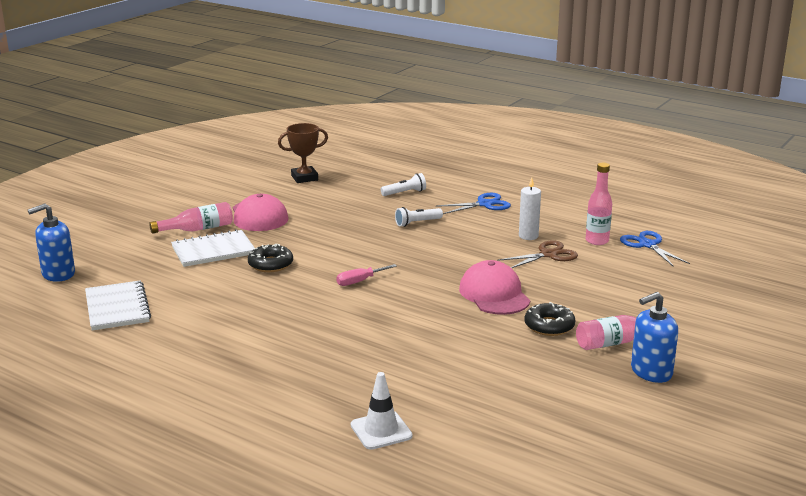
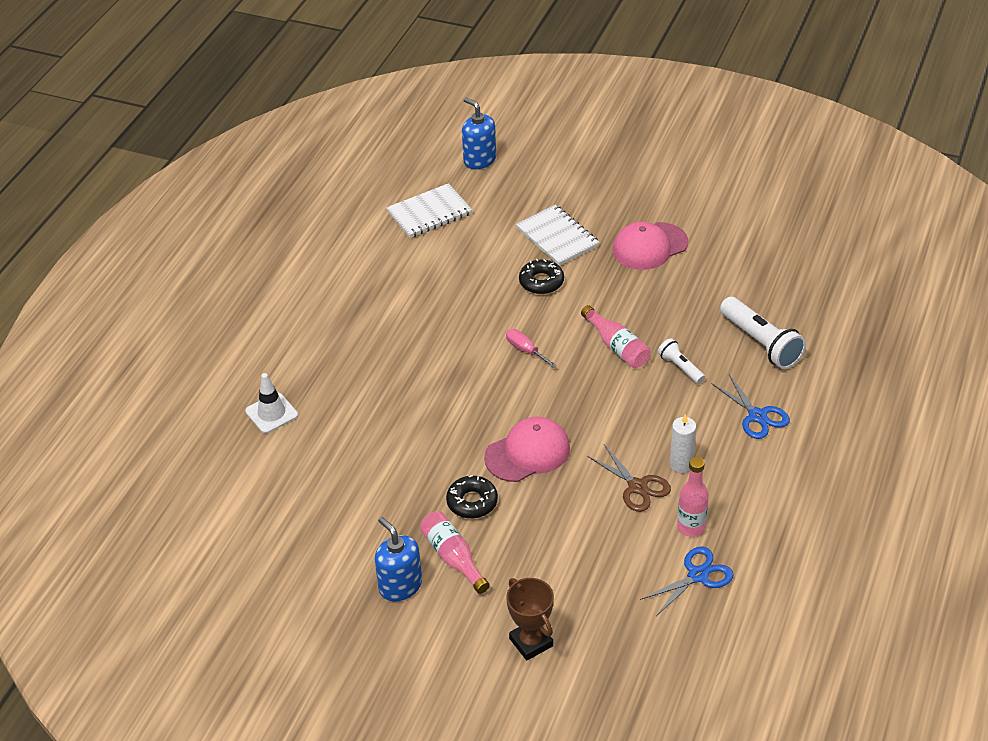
camera: 80 degrees right, 20 degrees up
(197, 229) = (601, 214): pink bottle -> pink bottle (617, 346)
(304, 178) = (766, 255): brown trophy -> brown trophy (531, 642)
(405, 193) = (761, 343): white flashlight -> white flashlight, size x1.82

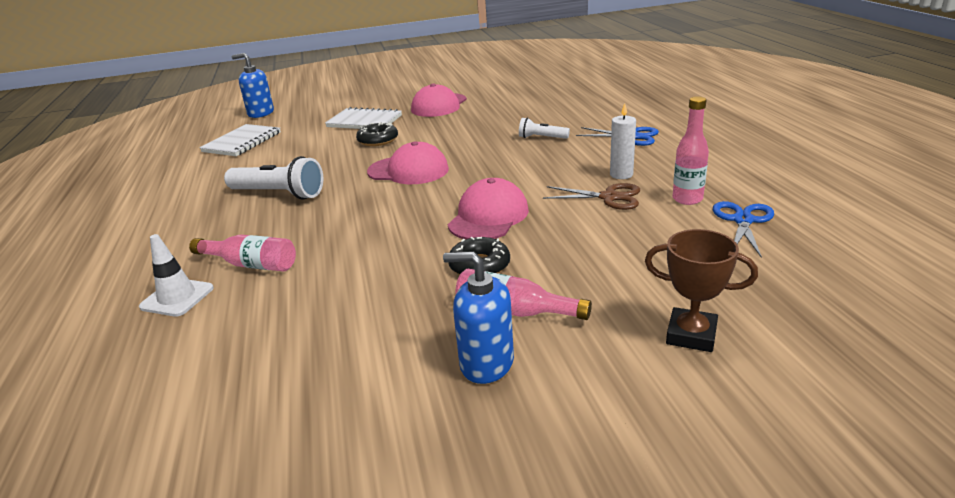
camera: 35 degrees left, 15 degrees down
(525, 350) = (408, 170): pink screwdriver -> pink cap
(617, 346) = (480, 145): pink bottle -> pink bottle (251, 264)
(761, 343) = (577, 112): white flashlight -> white flashlight (279, 194)

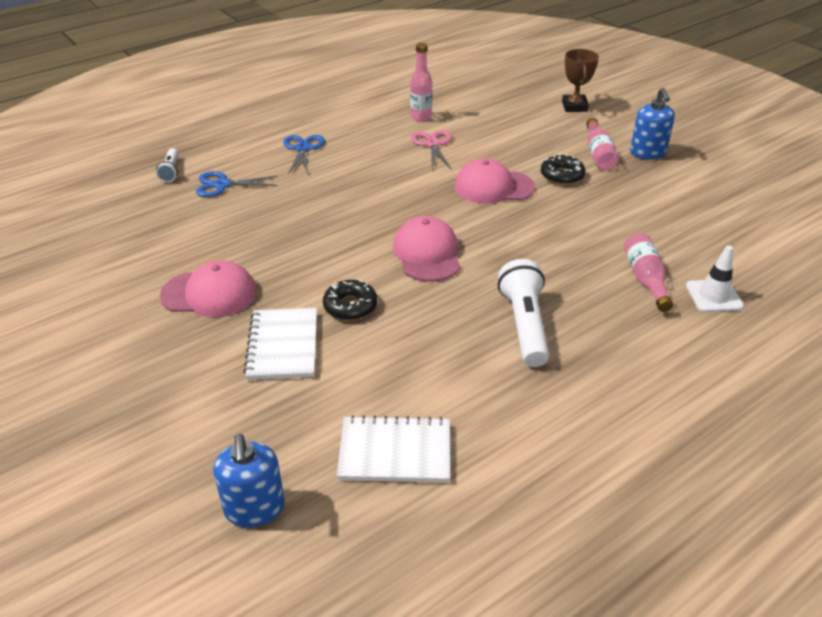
camera: 115 degrees left, 10 degrees up
(542, 138) = (315, 193): white flashlight -> white flashlight (171, 171)
(609, 197) = (433, 144): brown scissors -> pink scissors
(621, 175) = (389, 144): white candle -> none
(743, 220) = (442, 99): blue scissors -> blue scissors (222, 185)

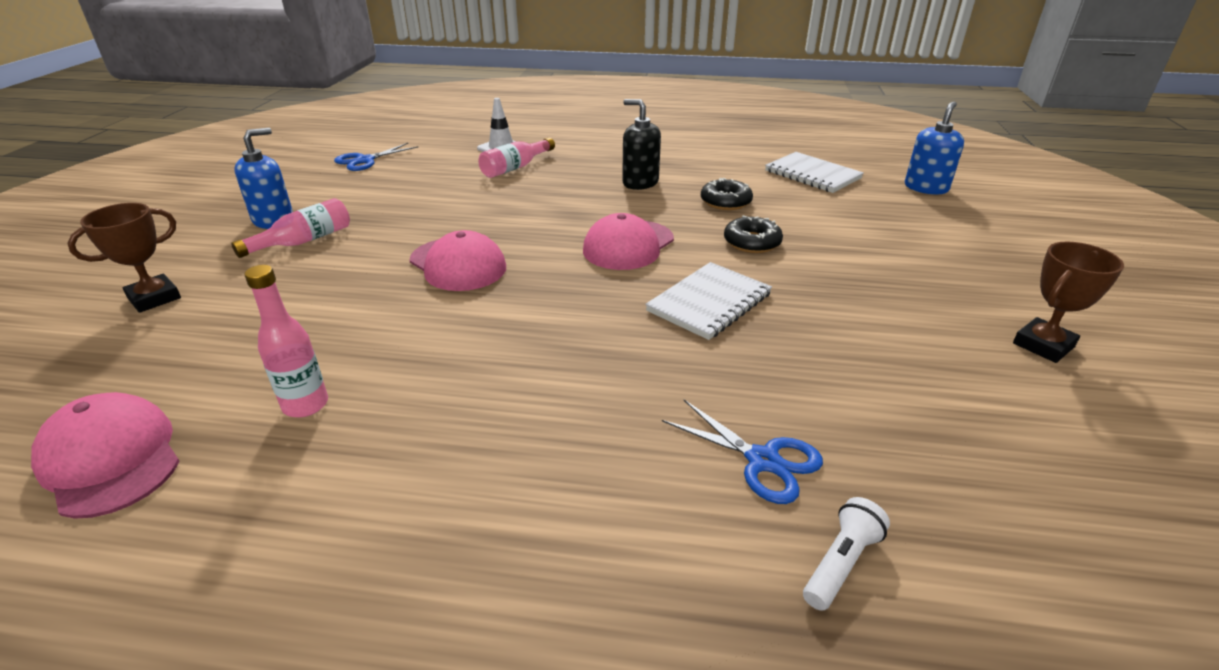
camera: 135 degrees left, 5 degrees down
(96, 319) = (1043, 345): none -> brown trophy
(209, 294) = (887, 311): pink cap -> pink cap (111, 459)
(283, 345) = (841, 243): white notebook -> white notebook (709, 303)
(303, 148) = (556, 458): blue scissors -> blue scissors (365, 160)
(433, 144) = (395, 348): pink scissors -> none
(524, 325) = (640, 183): white flashlight -> black soap dispenser
(562, 175) = (382, 242): black donut -> black donut (725, 202)

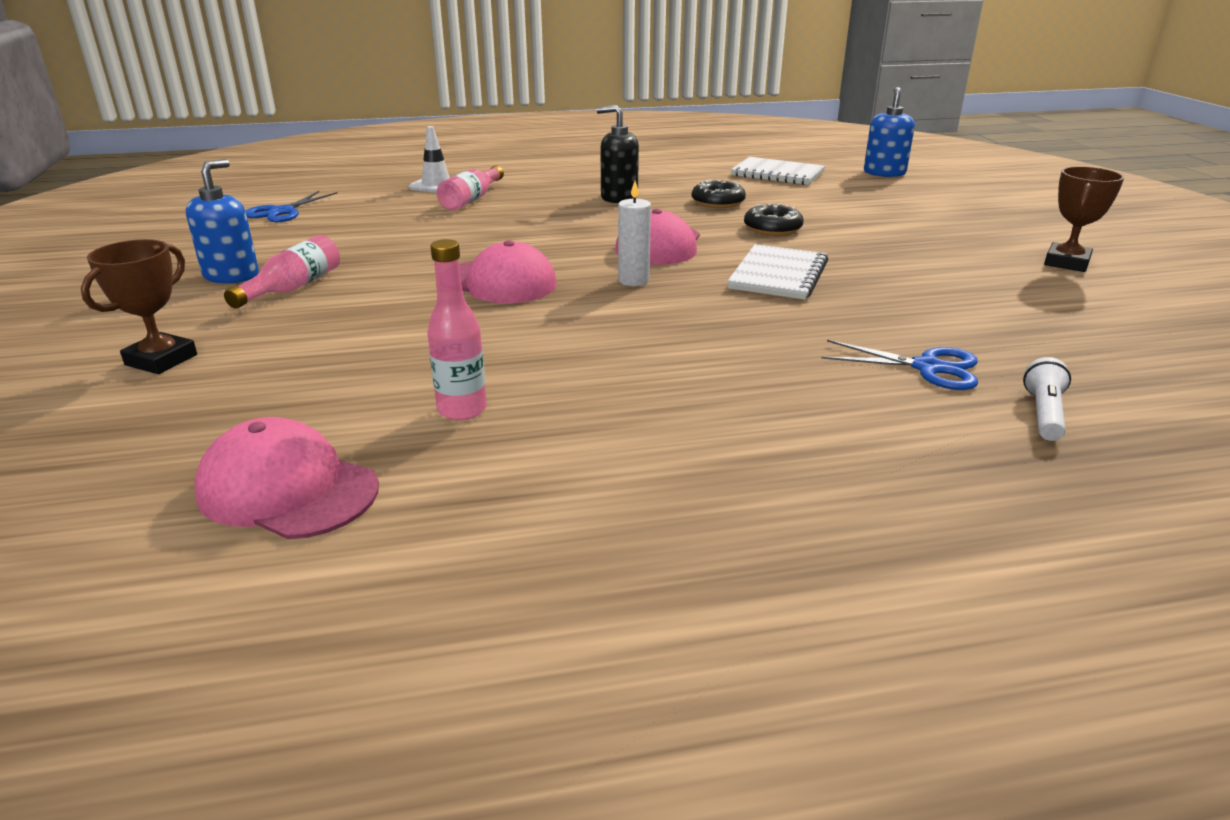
camera: 20 degrees left, 5 degrees down
(570, 284) = (633, 280): none -> white candle

